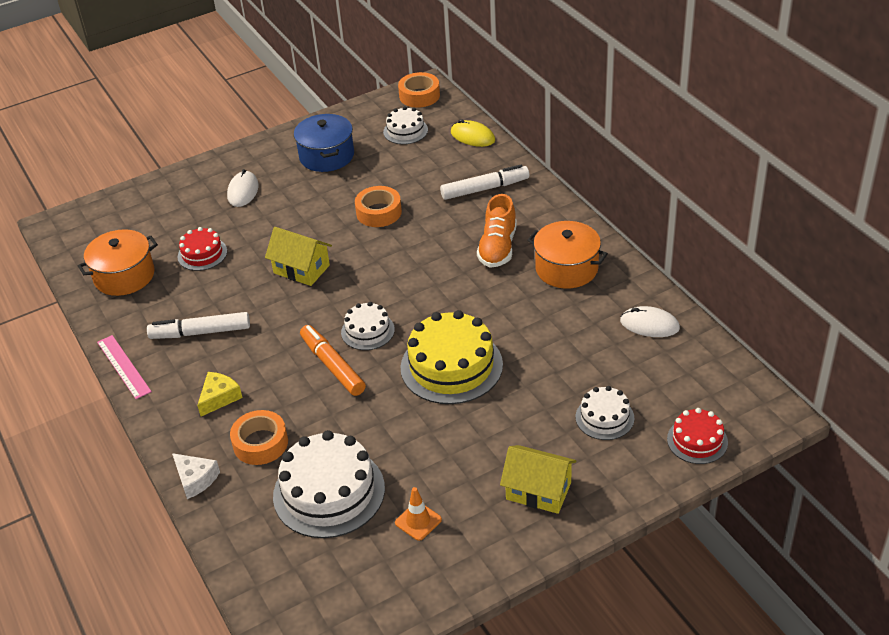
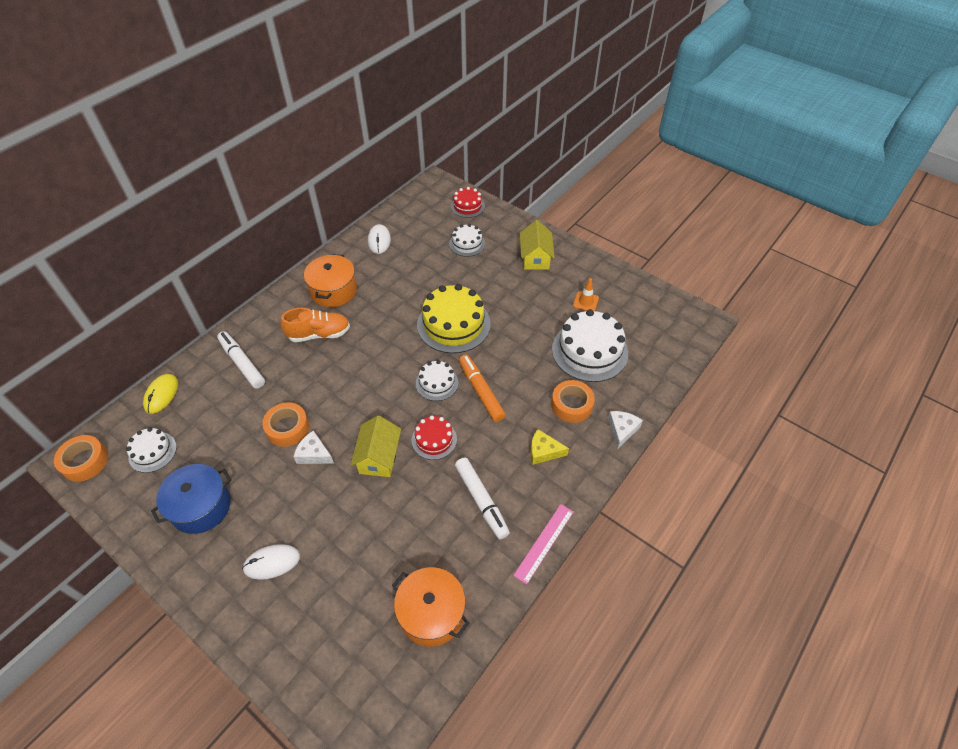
camera: 115 degrees left, 10 degrees up
(202, 254) = (379, 553): red cake -> red cake (434, 439)
(332, 366) = (481, 391): orange marker -> orange marker turned 120 degrees clockwise
(336, 226) = (314, 454): none -> white cheese

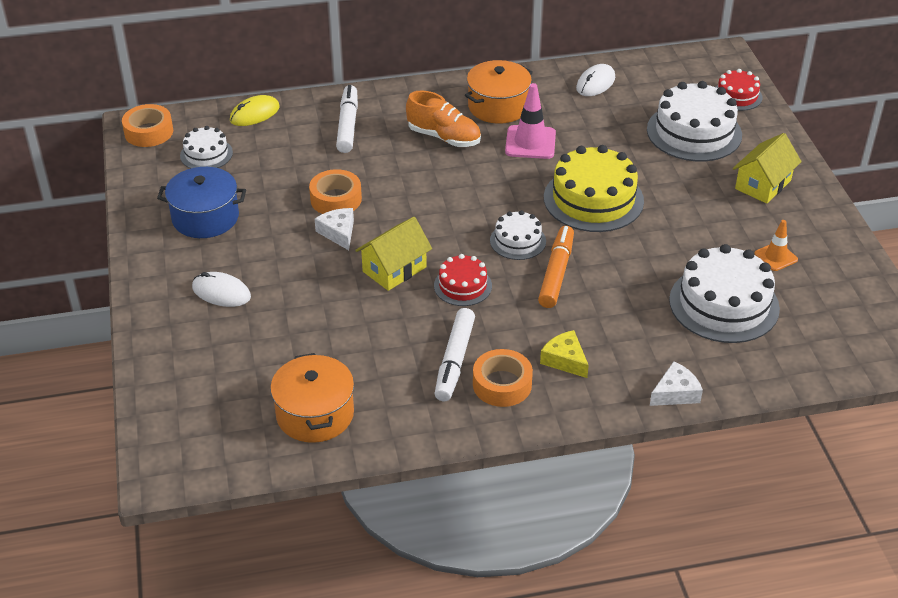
camera: 40 degrees right, 10 degrees down
(378, 306) = (530, 142): none -> pink traffic cone
(467, 244) = (694, 132): white cake -> white cake, size x1.84
(544, 542) = (479, 431): pink ruler -> none
(571, 405) = (643, 339): orange tape -> orange tape (502, 384)

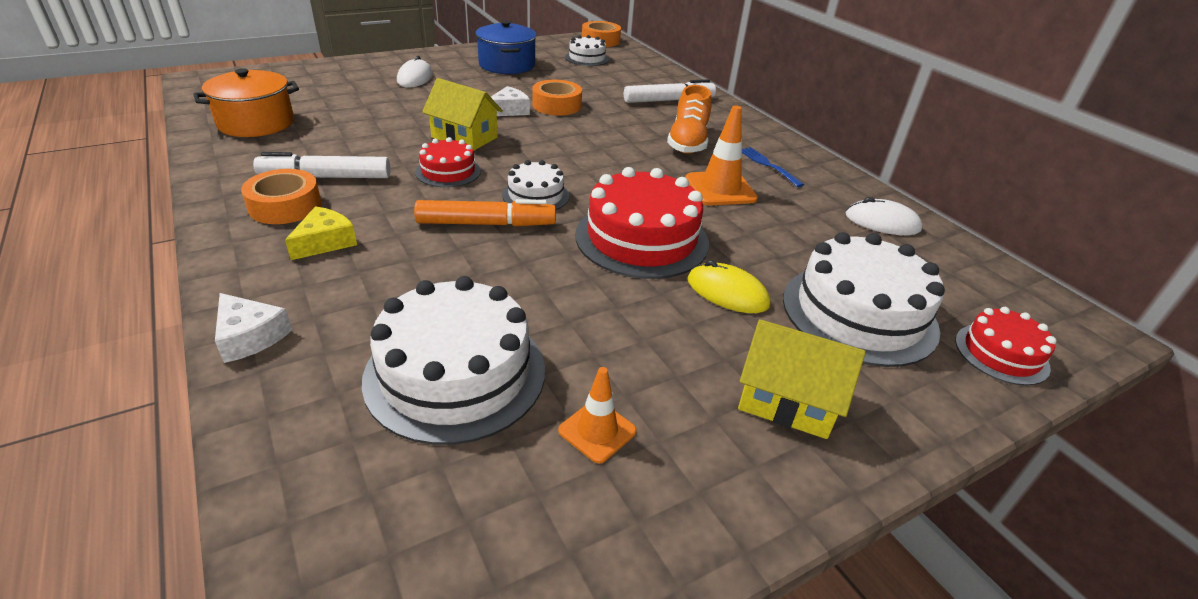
camera: 70 degrees right, 5 degrees down
(254, 114) = (653, 68): yellow mouse -> yellow mouse (727, 292)
(498, 106) = (768, 165): orange pot -> blue fork
(530, 142) = (720, 189): pink traffic cone -> orange traffic cone
(593, 199) = (641, 238): yellow cake -> red cake

